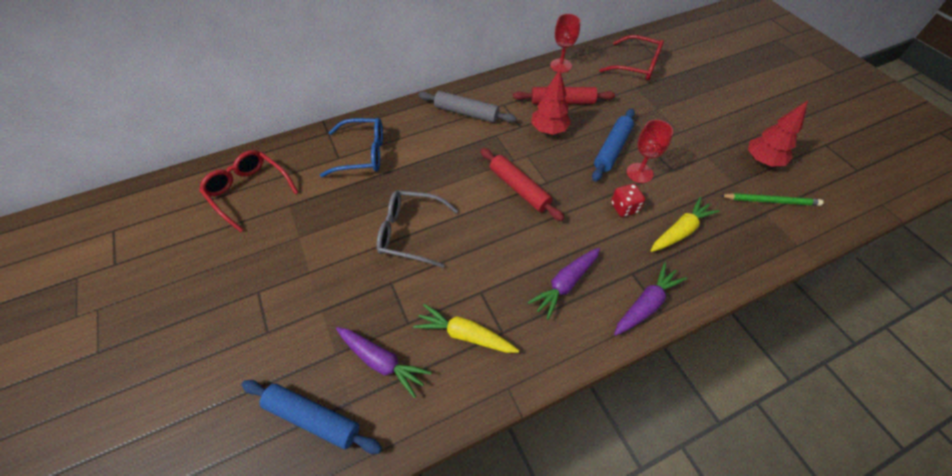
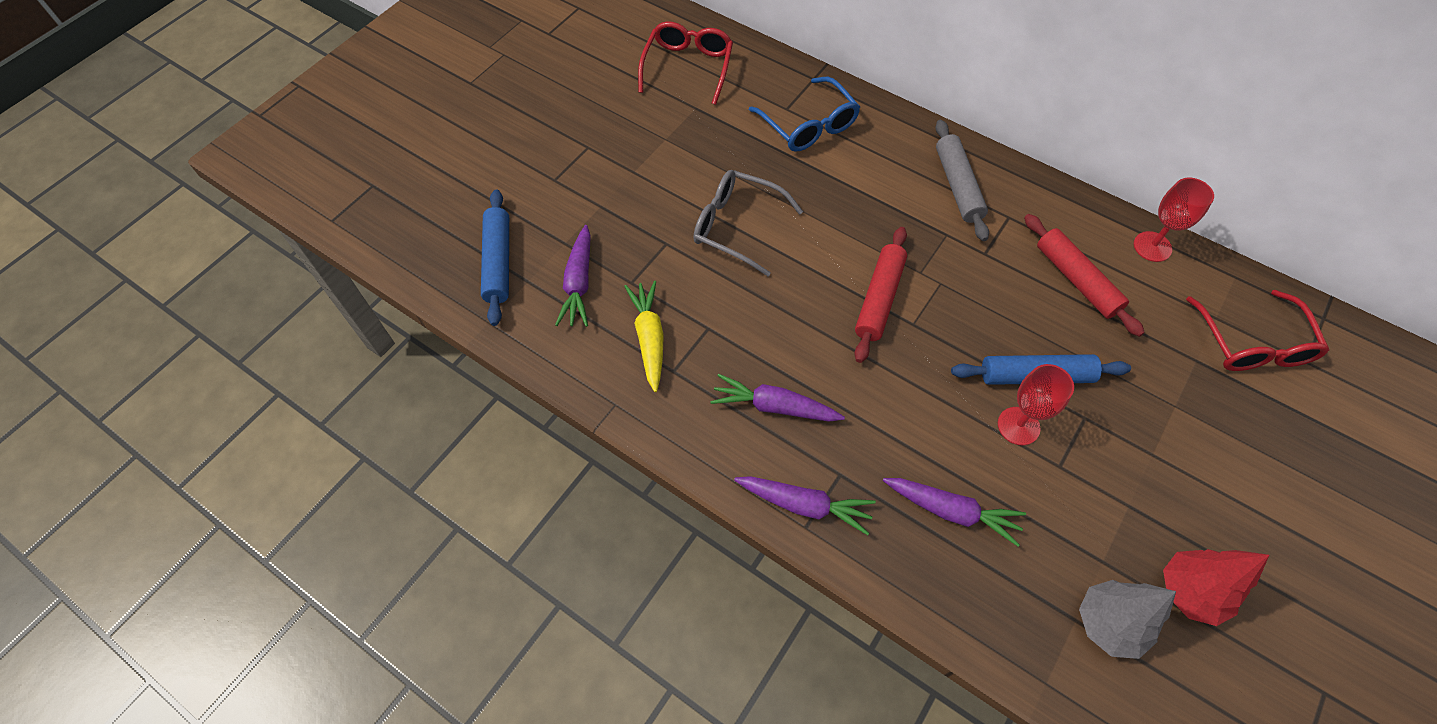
camera: 60 degrees right, 5 degrees up
(410, 233) = (737, 226): grey glasses -> grey glasses turned 45 degrees counterclockwise
(548, 130) = (1006, 287): red tree -> none
(624, 207) = (940, 428): red dice -> none
(680, 231) = (952, 511): yellow carrot -> purple carrot
(771, 201) = (1108, 624): green pencil -> grey tree

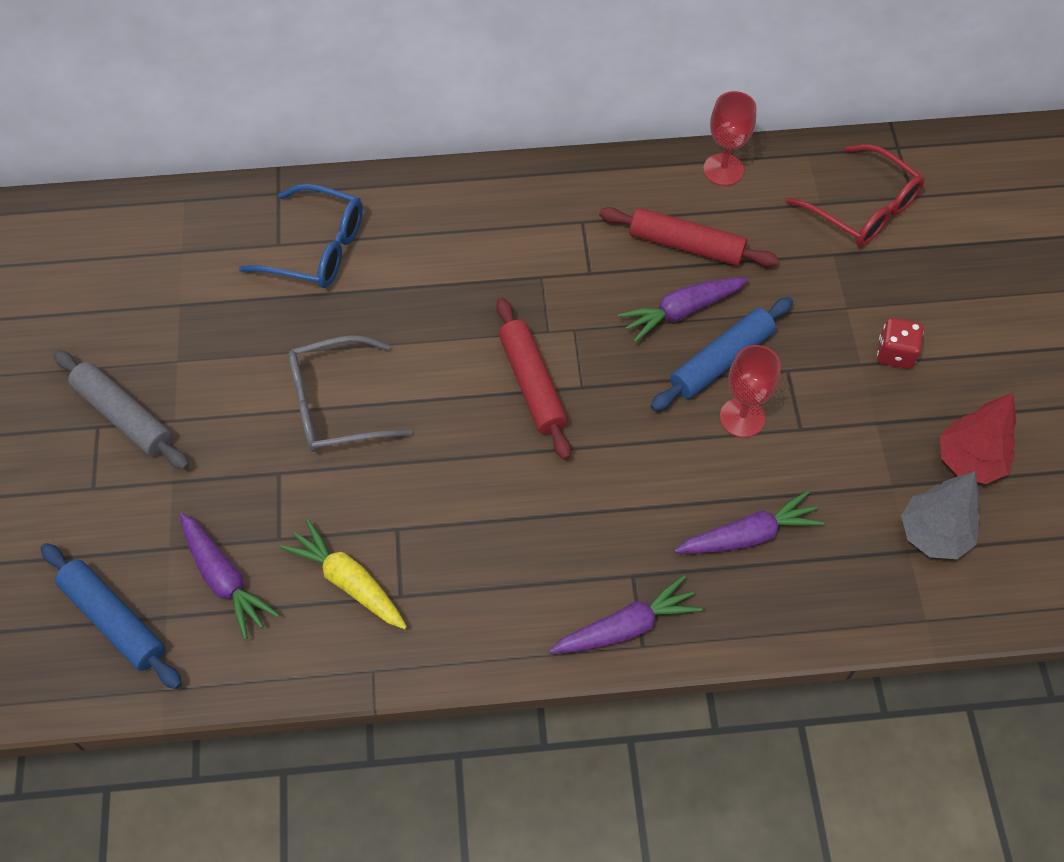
camera: 40 degrees left, 0 degrees up
(688, 67) = (130, 264): red glasses -> none
(774, 406) = (524, 558): purple carrot -> purple carrot (681, 311)
(957, 186) = (512, 220): grey rolling pin -> grey rolling pin (124, 416)
(1190, 466) = (895, 353): none -> red dice

